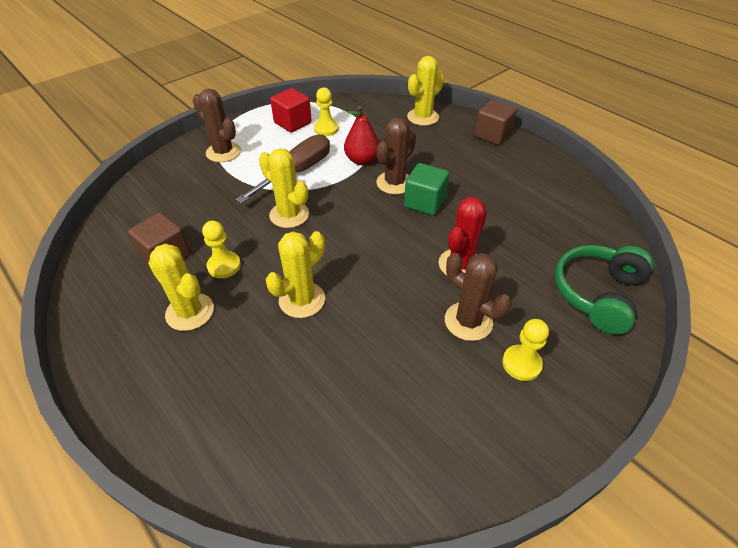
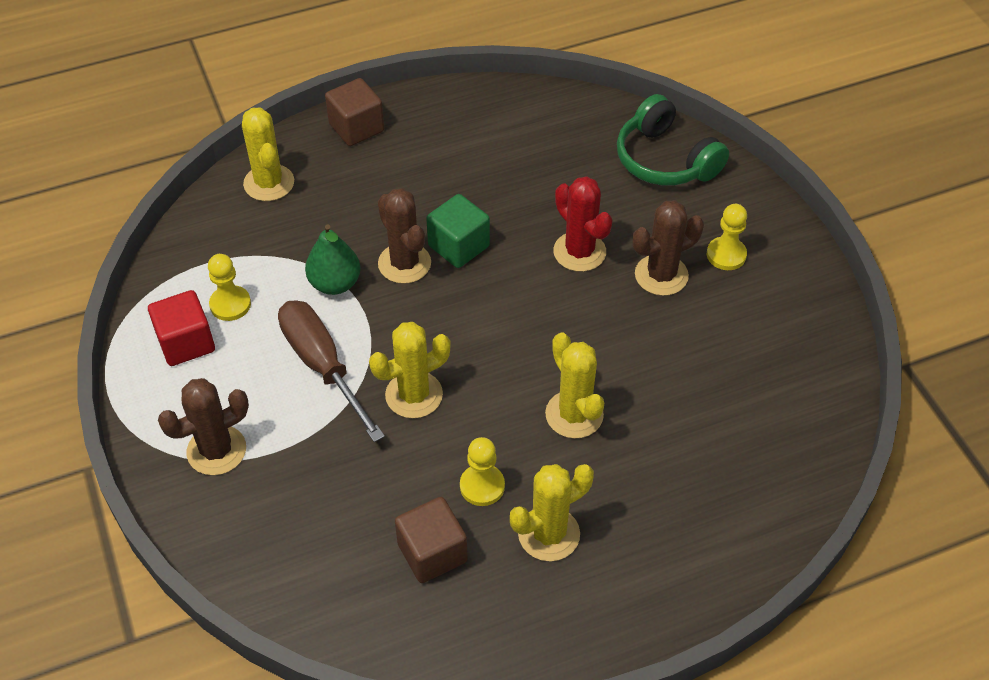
camera: 70 degrees left, 5 degrees up
(362, 160) = (335, 283): red pear -> green pear

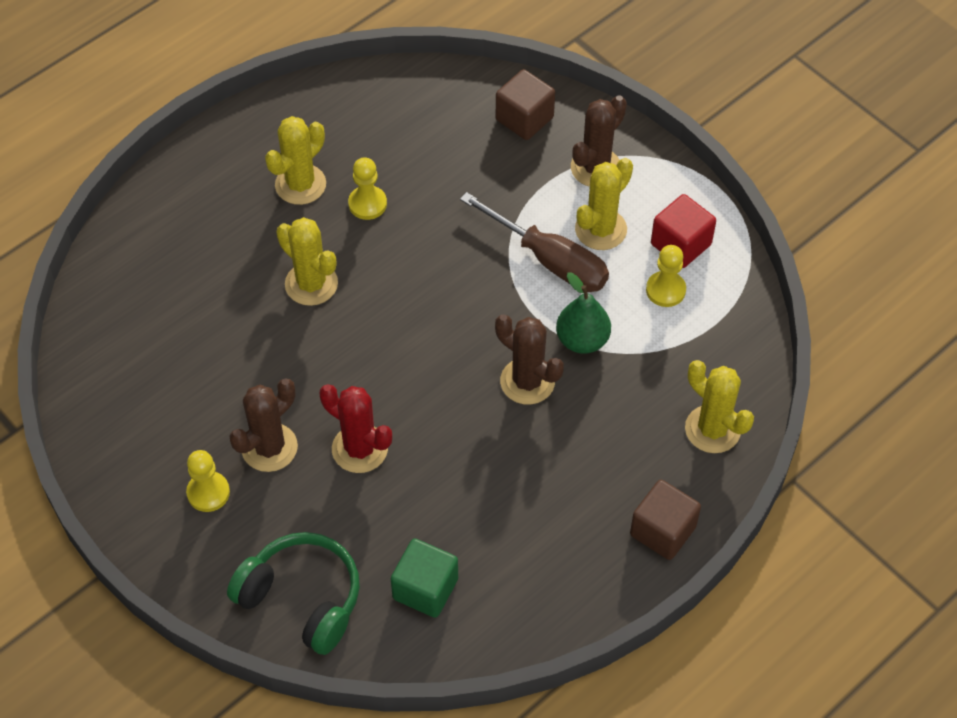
camera: 160 degrees right, 5 degrees up
(414, 395) = (457, 259): yellow cactus -> yellow cactus (600, 229)
(432, 552) = (386, 146): brown cube -> brown cube (524, 119)
(458, 246) = (483, 417): green cube -> green cube (425, 589)

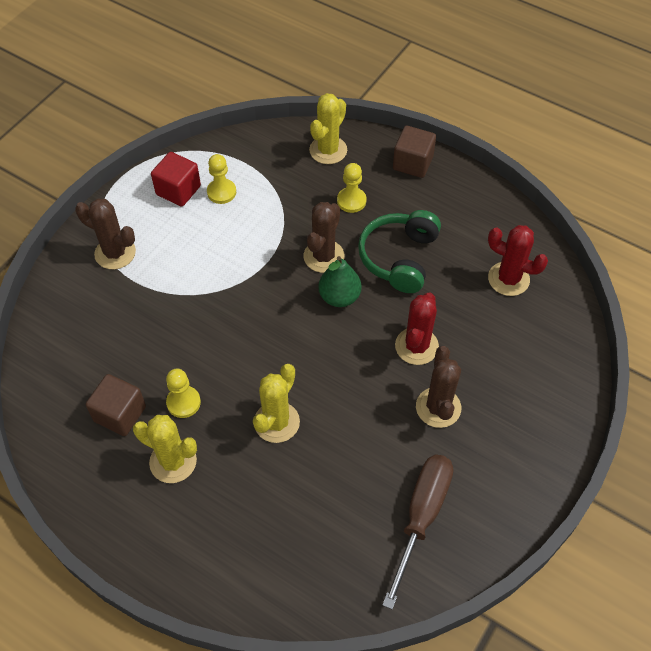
camera: 105 degrees left, 0 degrees up
(208, 492) = (493, 438): yellow pawn -> yellow pawn (351, 201)
(269, 447) = (438, 407): brown cactus -> brown cactus turned 60 degrees clockwise
(302, 599) = (549, 350): green headphones -> green headphones (399, 258)
(425, 589) = (508, 279): green cube -> red cactus
(524, 119) = (71, 310): brown cube -> brown cube (120, 414)
(550, 260) = (212, 264): brown screwdriver -> brown screwdriver (421, 516)
(582, 340) = (278, 231): green pear -> green pear (339, 297)
(600, 229) = (175, 239): yellow cactus -> none

